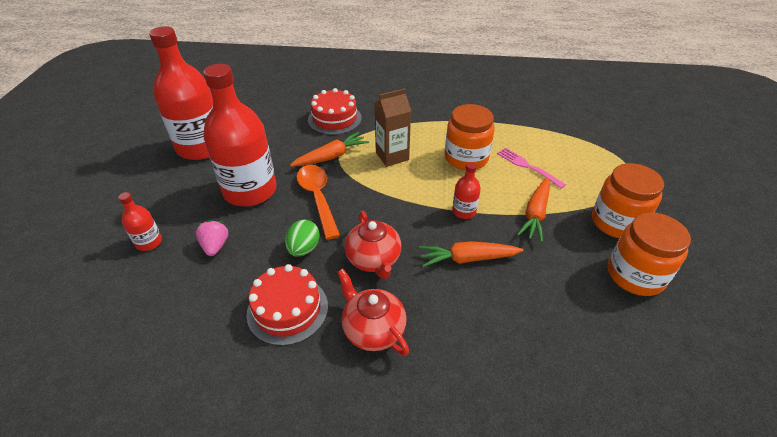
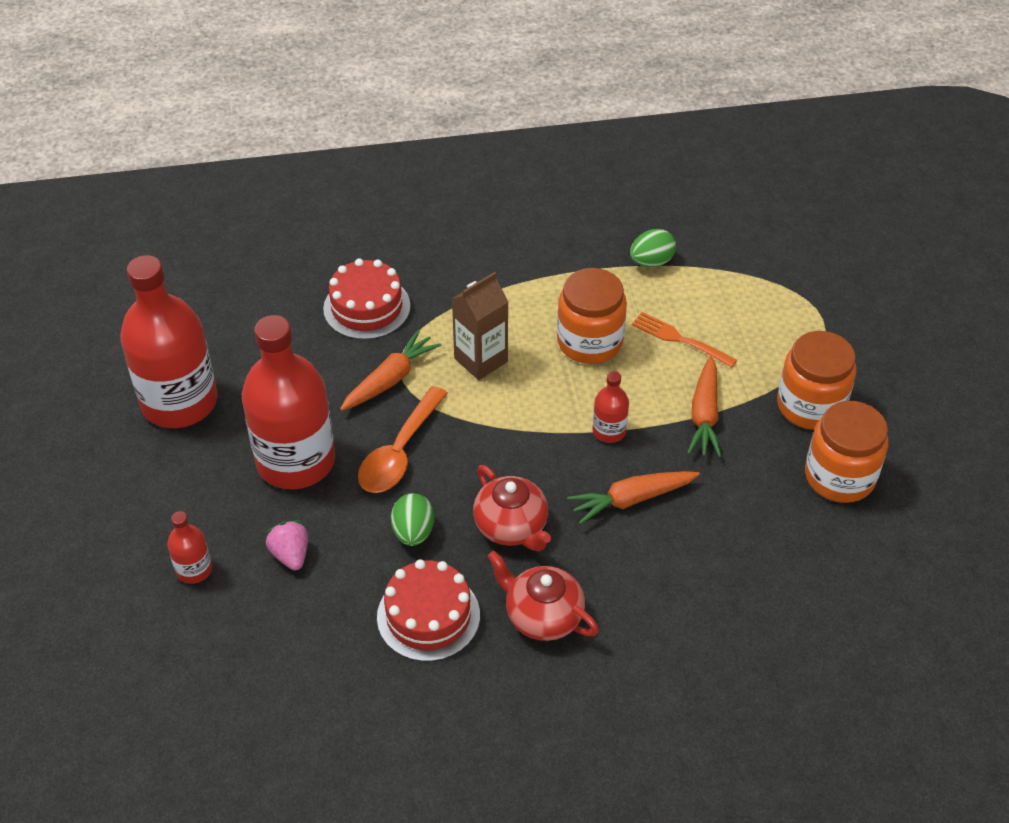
camera: 15 degrees left, 5 degrees up
(318, 198) = (399, 452): orange spoon -> orange spoon turned 120 degrees counterclockwise
(518, 123) = (651, 262): none -> green egg
(527, 166) = (680, 339): pink fork -> orange fork

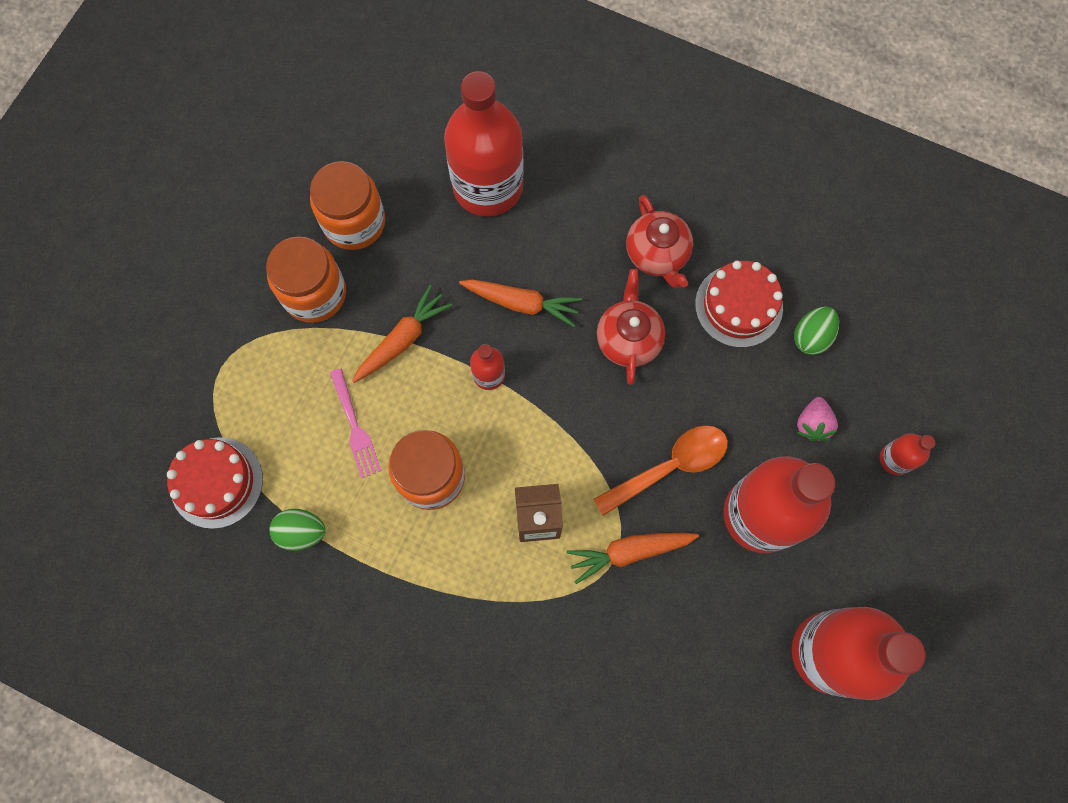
camera: 145 degrees left, 25 degrees up
(367, 307) = (597, 657): red cake -> red cake (216, 482)
(413, 532) = (706, 383): green egg -> green egg (811, 337)
(680, 339) = (355, 427): orange fork -> pink fork
(756, 579) = (488, 186): none -> red bottle

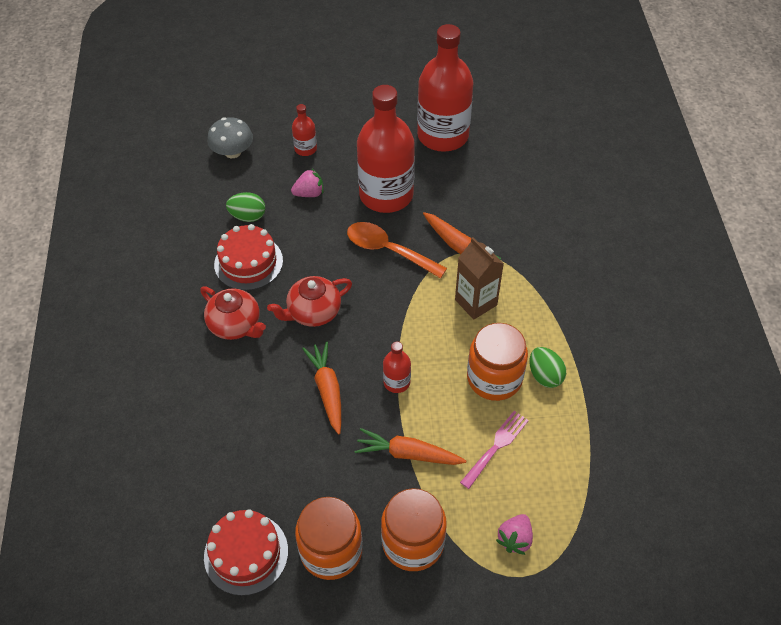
camera: 120 degrees left, 20 degrees down
(216, 482) = (607, 517): red cake -> red cake (246, 553)
(256, 384) = (515, 539): none -> pink strawberry
(302, 532) = (593, 436): green egg -> green egg (545, 376)
(488, 186) = (240, 466): red bottle -> none
(657, 254) = (235, 325): red teapot -> red teapot turned 90 degrees clockwise
(934, 369) = (232, 152): none -> grey mushroom

